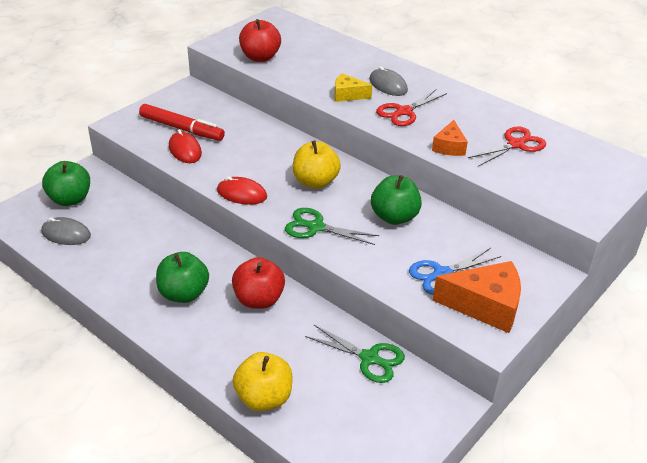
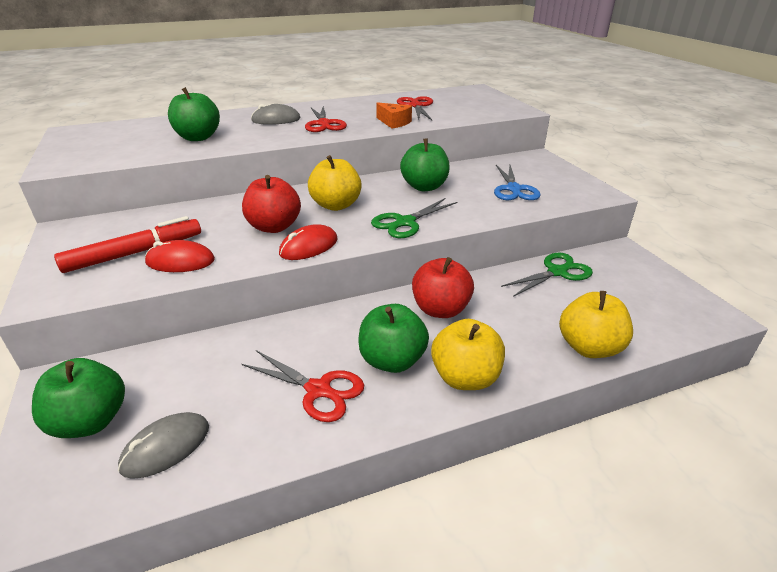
camera: 60 degrees left, 5 degrees down
(137, 271) = (319, 390): none -> red scissors
(186, 335) = (465, 377): none -> yellow apple
(260, 57) = (129, 152): red apple -> red apple (274, 227)
(313, 69) = (198, 137): none -> green apple
(348, 95) = (265, 135): yellow cheese -> none
(485, 306) = (561, 185): orange cheese -> none

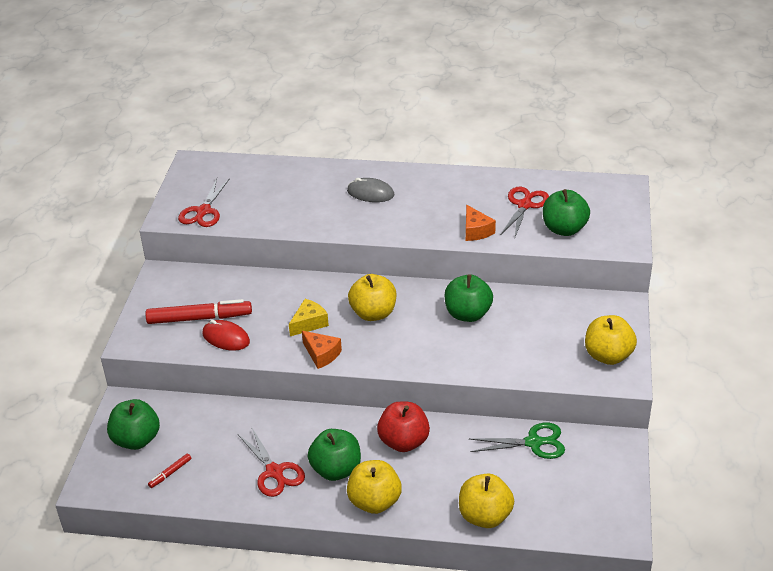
camera: 30 degrees right, 5 degrees up
(166, 447) = (170, 473): grey mouse -> red marker
(198, 137) = (288, 205): green apple -> green apple (564, 229)
(274, 227) = (309, 323): red apple -> yellow cheese
(309, 246) = (321, 354): red mouse -> orange cheese
(324, 124) = (409, 214): red scissors -> red scissors (203, 211)
(405, 223) = (413, 354): green scissors -> none
(514, 189) = (547, 345): blue scissors -> none
(568, 184) = (608, 356): none -> yellow apple

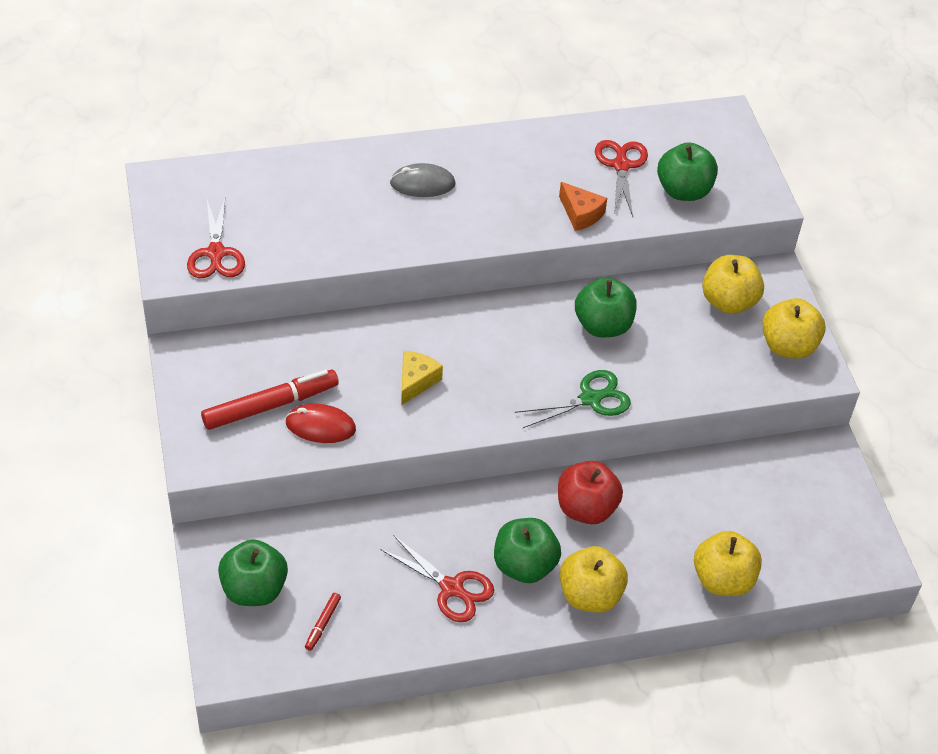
camera: 25 degrees left, 10 degrees up
(321, 354) = (454, 422): orange cheese -> none
(373, 313) = (489, 350): yellow apple -> yellow apple (728, 302)
(534, 442) = (734, 472): green scissors -> green scissors (591, 399)

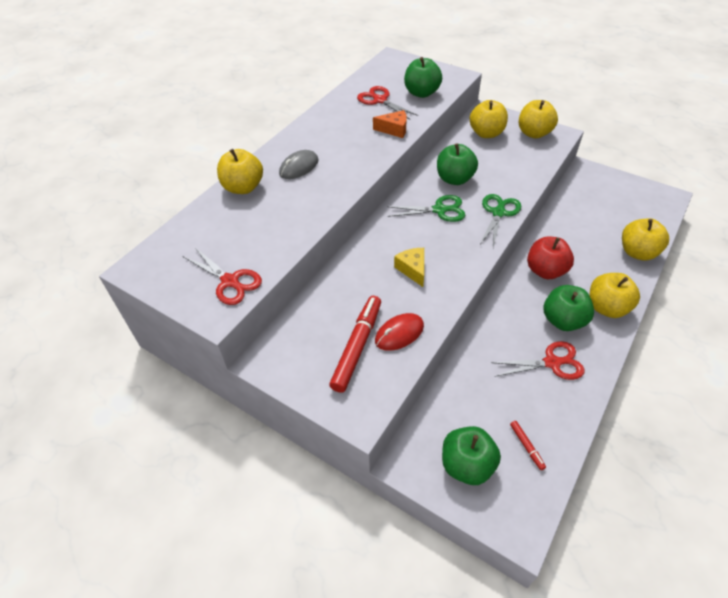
camera: 40 degrees left, 0 degrees up
(342, 166) = (243, 187): none -> yellow apple
(534, 346) = (440, 210): none -> green scissors

